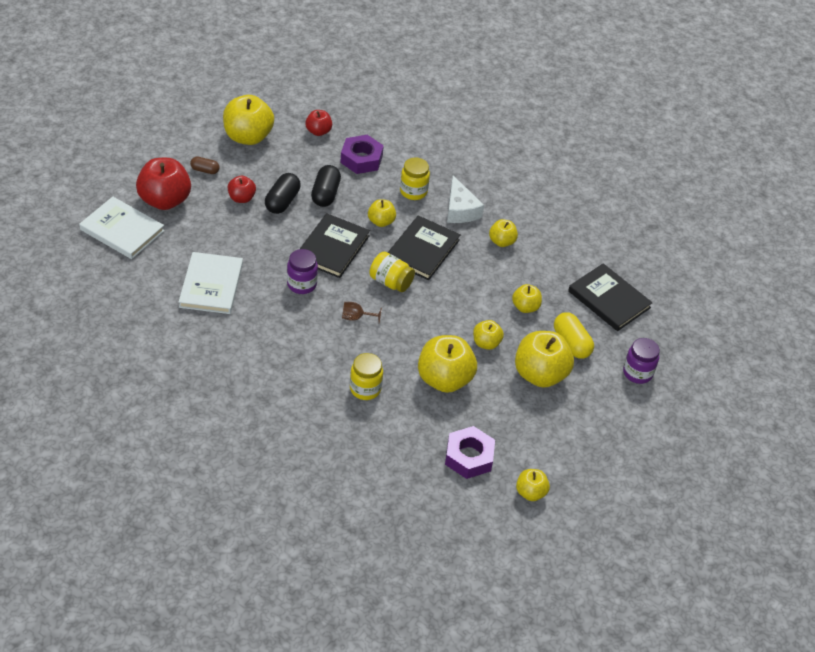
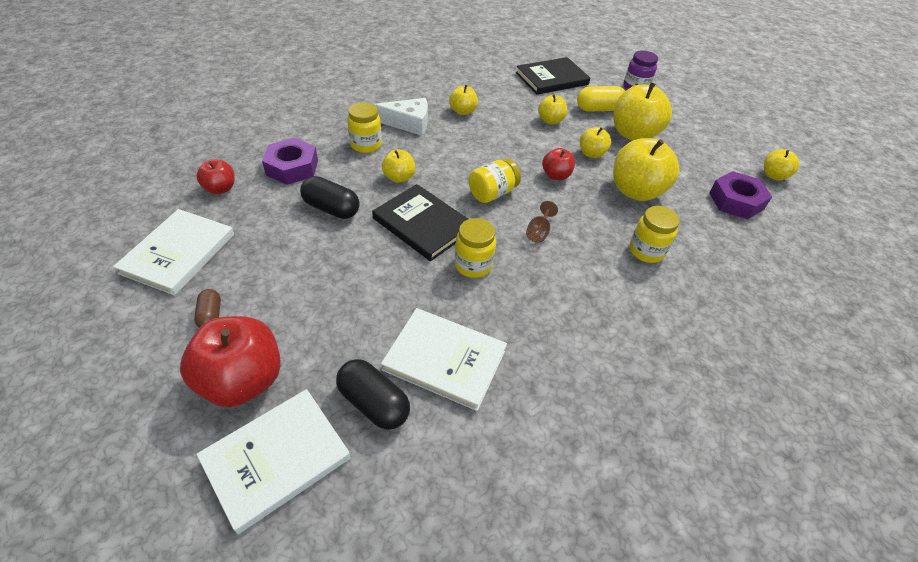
camera: 70 degrees left, 0 degrees up
(205, 170) = (211, 315): brown capsule -> brown capsule turned 45 degrees counterclockwise
(241, 198) = (292, 287): red apple -> red apple (556, 175)
(248, 137) = (178, 253): yellow apple -> white book
(282, 201) = (322, 249): black capsule -> black capsule (374, 403)
(302, 284) = (473, 265): purple jar -> yellow jar
(422, 250) = (454, 160): black book -> none

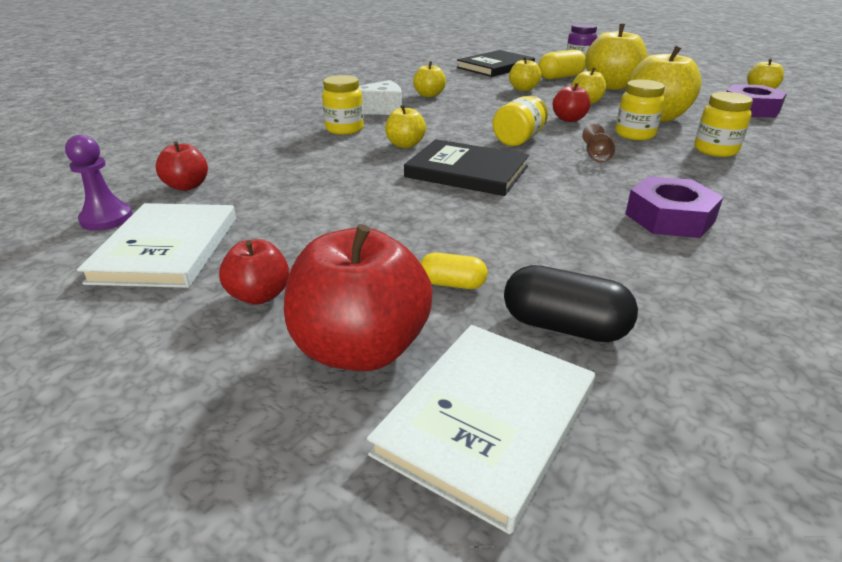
camera: 15 degrees left, 15 degrees down
(156, 211) = (106, 219): none -> purple pawn
(211, 315) = (259, 295): brown capsule -> red apple
(292, 167) = (269, 157): purple nut -> purple nut (669, 217)
(331, 208) = (347, 178): black capsule -> none
(332, 342) = (452, 284): none -> yellow capsule
(445, 359) = (608, 268): white book -> none
(473, 265) = (555, 190): yellow jar -> yellow jar (634, 134)

